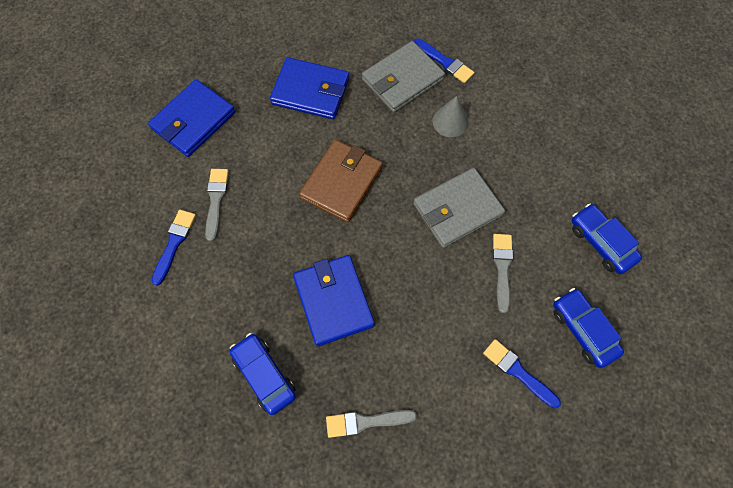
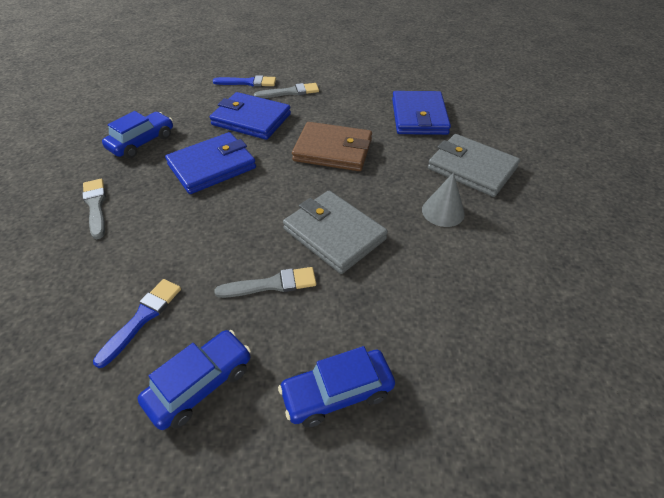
camera: 75 degrees right, 20 degrees down
(193, 120) = (356, 70): blue wallet -> blue wallet (251, 119)
(445, 62) = (517, 195): blue brush -> none
(601, 243) = (337, 393): blue car -> blue car turned 150 degrees counterclockwise

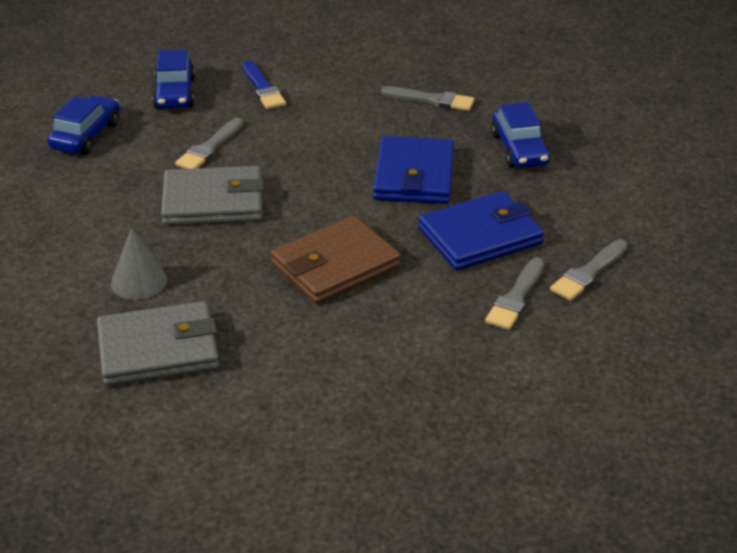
camera: 130 degrees right, 10 degrees down
(248, 82) = (588, 273): blue brush -> grey brush
(419, 116) = (308, 380): blue wallet -> none

